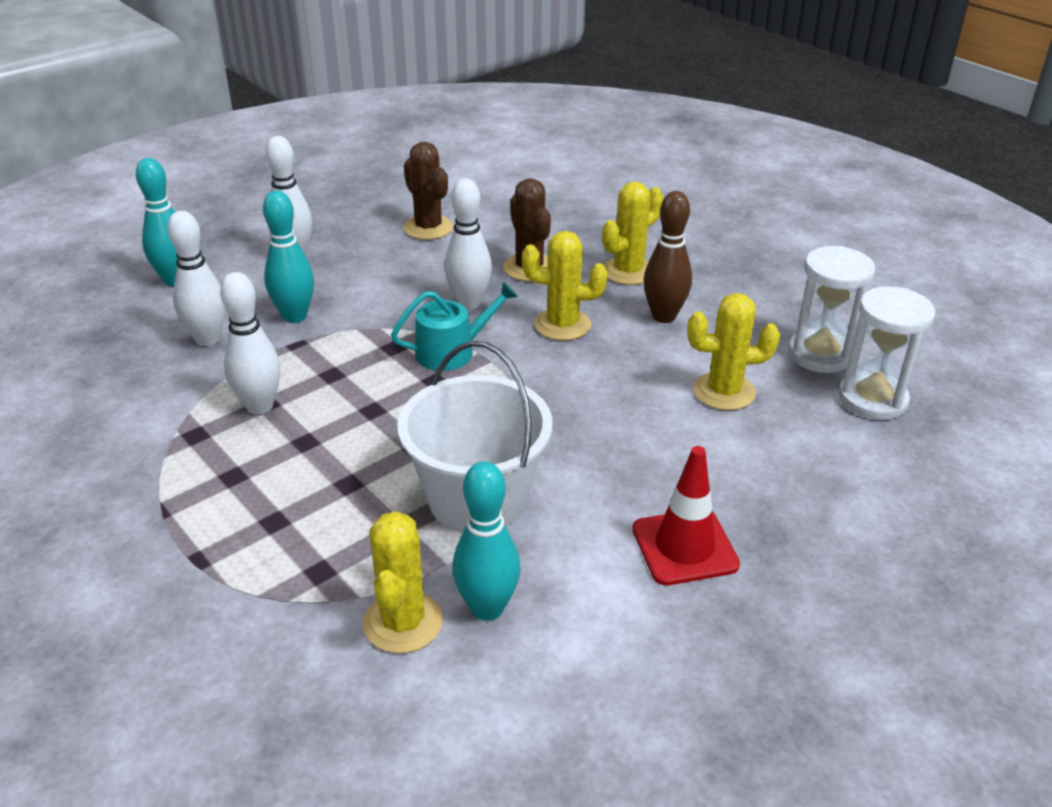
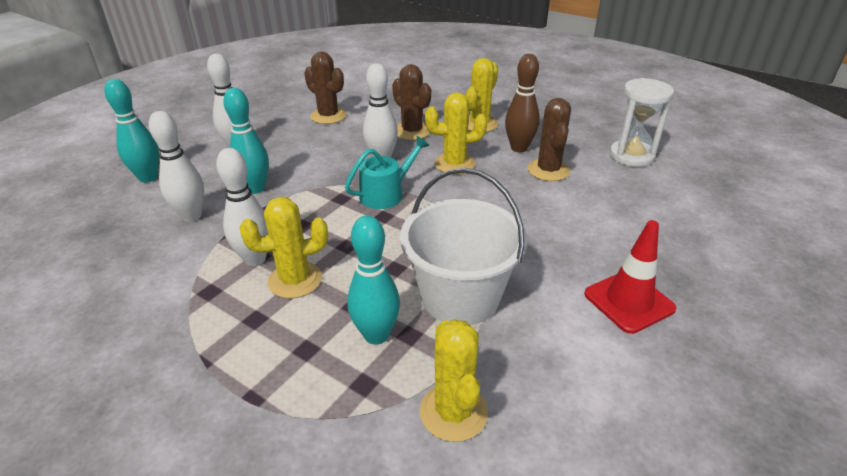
camera: 15 degrees left, 0 degrees up
(487, 608) = (514, 383): turquoise bowling pin -> turquoise bowling pin (376, 335)
(686, 355) = (548, 170): none -> brown cactus
(724, 392) = (587, 189): yellow cactus -> yellow cactus (295, 280)
(872, 399) = (682, 178): white hourglass -> none

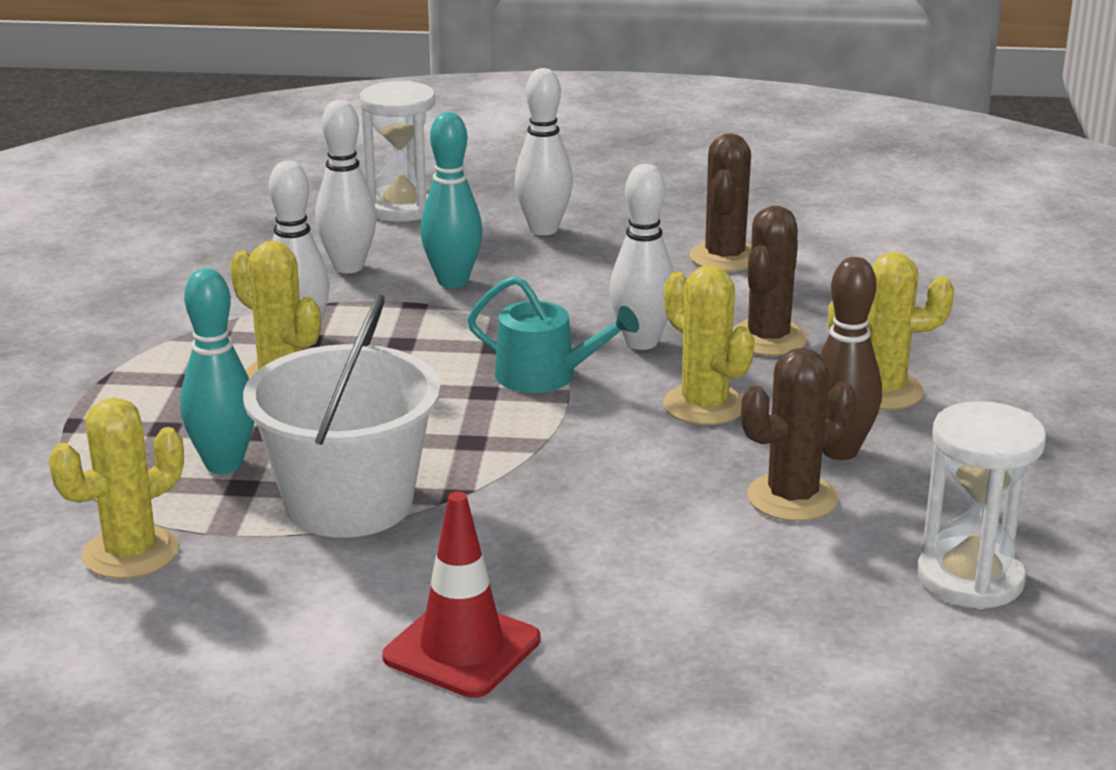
camera: 60 degrees right, 10 degrees down
(148, 177) = (402, 208): turquoise bowling pin -> white hourglass

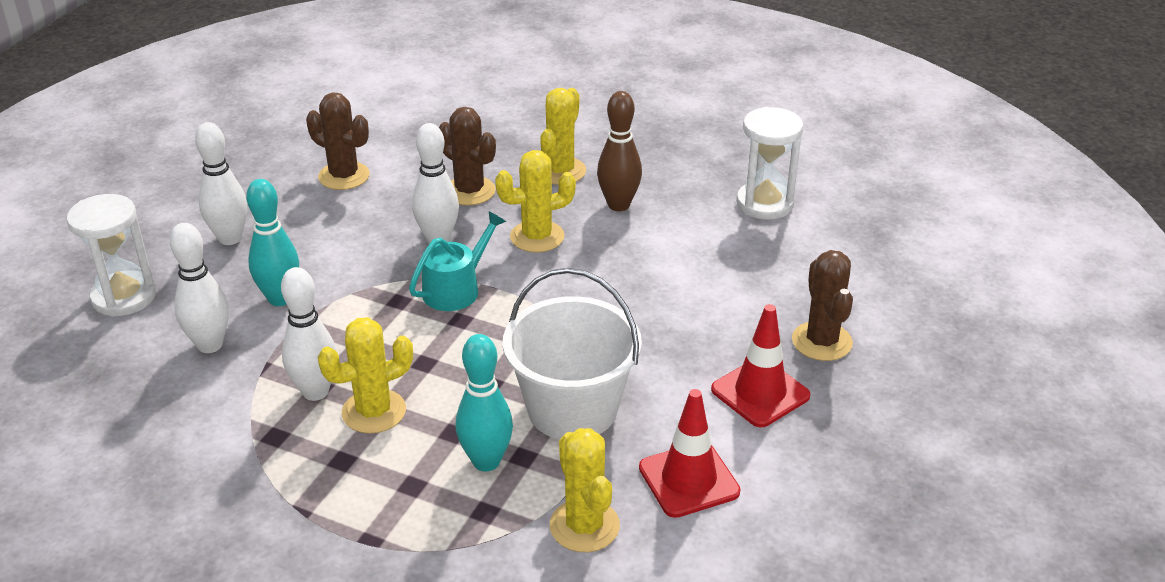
camera: 70 degrees left, 10 degrees up
(244, 616) = (689, 480): none -> red traffic cone
(792, 498) = (659, 235): brown cactus -> brown cactus (822, 342)

